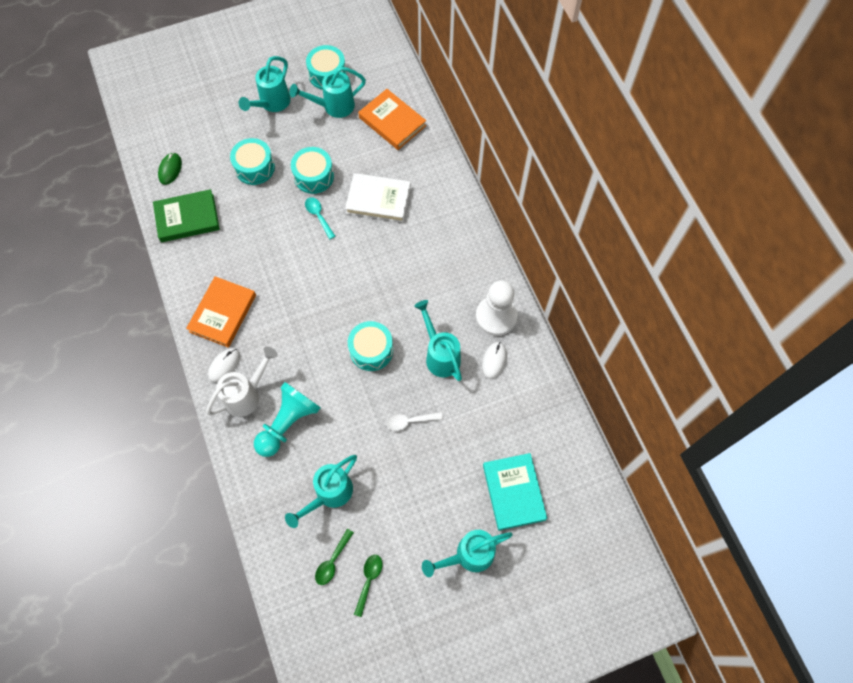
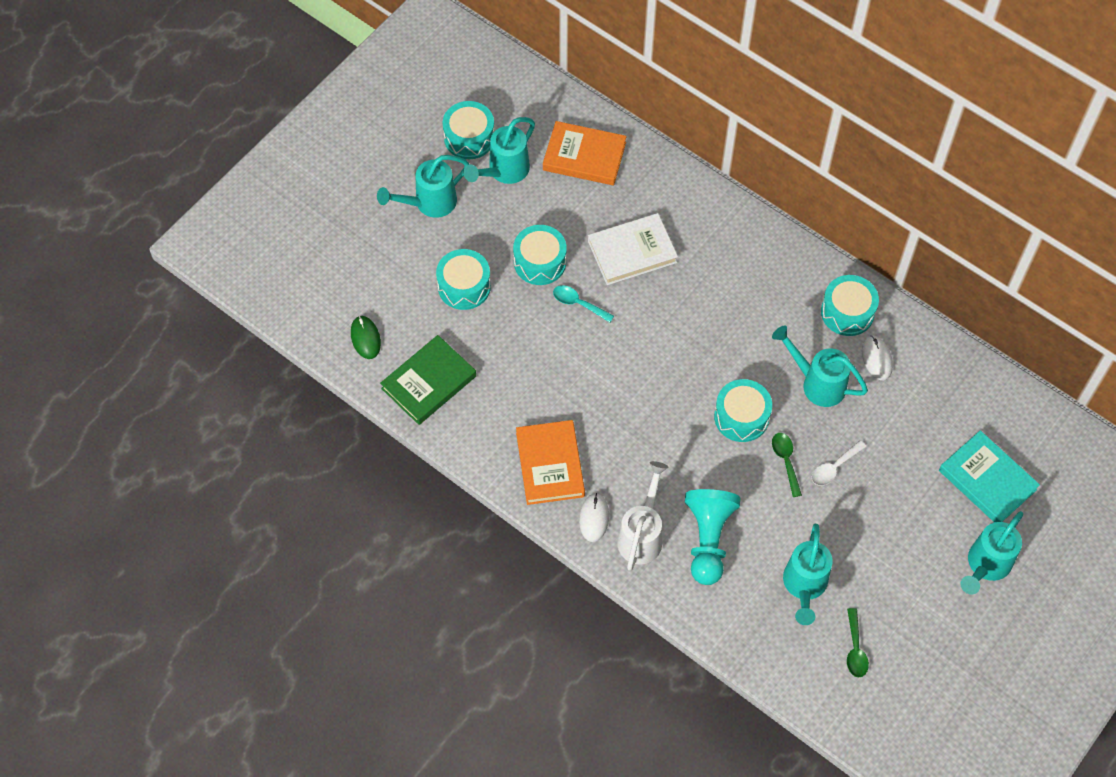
camera: 30 degrees left, 5 degrees down
(272, 104) = (429, 203): turquoise watering can -> turquoise watering can turned 60 degrees clockwise
(369, 580) = (905, 646): green spoon -> green spoon (785, 461)
(496, 316) = (847, 312): white pawn -> turquoise drum

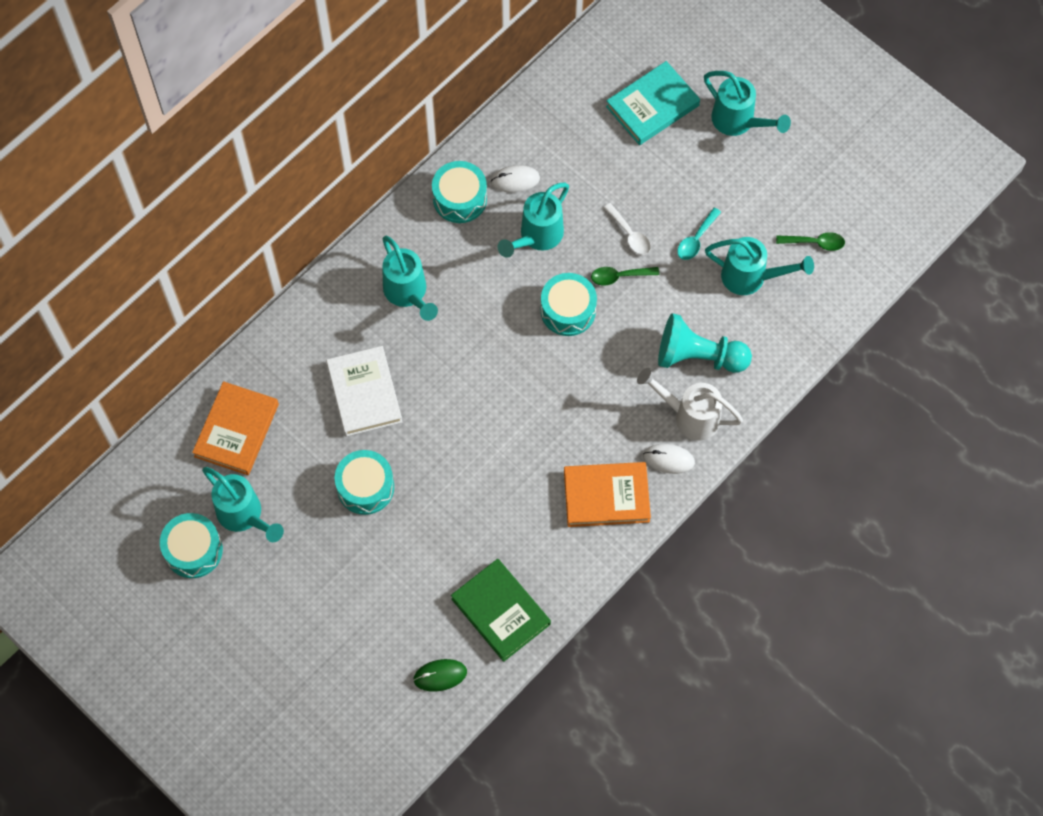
camera: 85 degrees left, 5 degrees up
(429, 203) = (275, 599): turquoise watering can -> turquoise watering can (408, 294)
(464, 286) = (386, 568): turquoise drum -> none
(578, 303) = (421, 452): turquoise spoon -> turquoise spoon (696, 239)

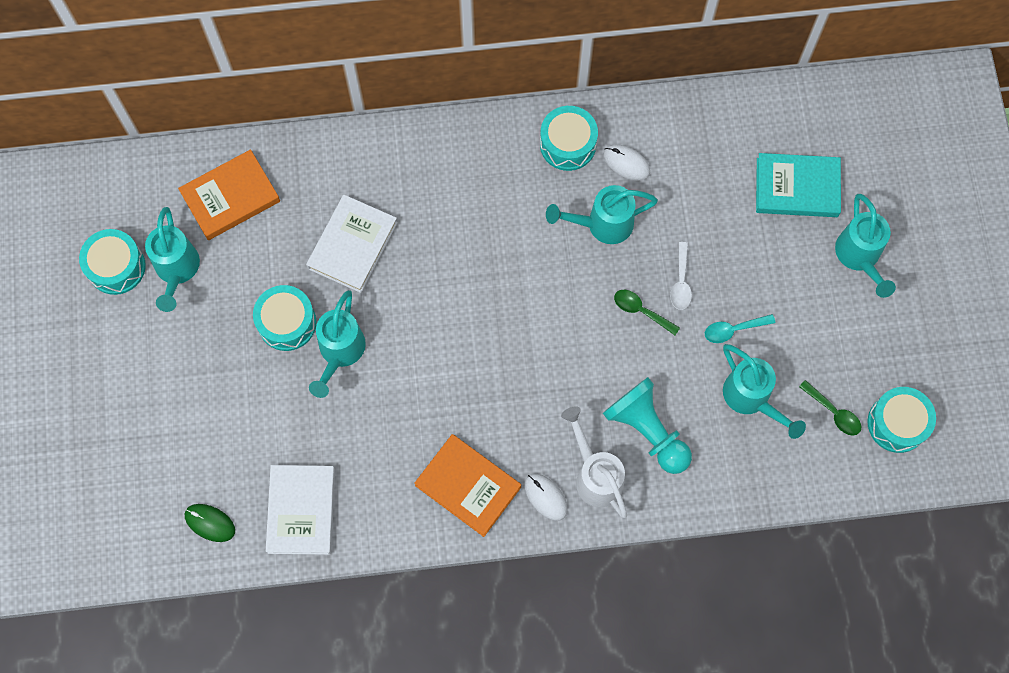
camera: 40 degrees right, 5 degrees up
(408, 294) = (457, 191): turquoise watering can -> turquoise watering can (339, 353)
(500, 611) = (301, 510): green book -> white book
(568, 310) = (573, 306): turquoise drum -> turquoise drum (897, 423)

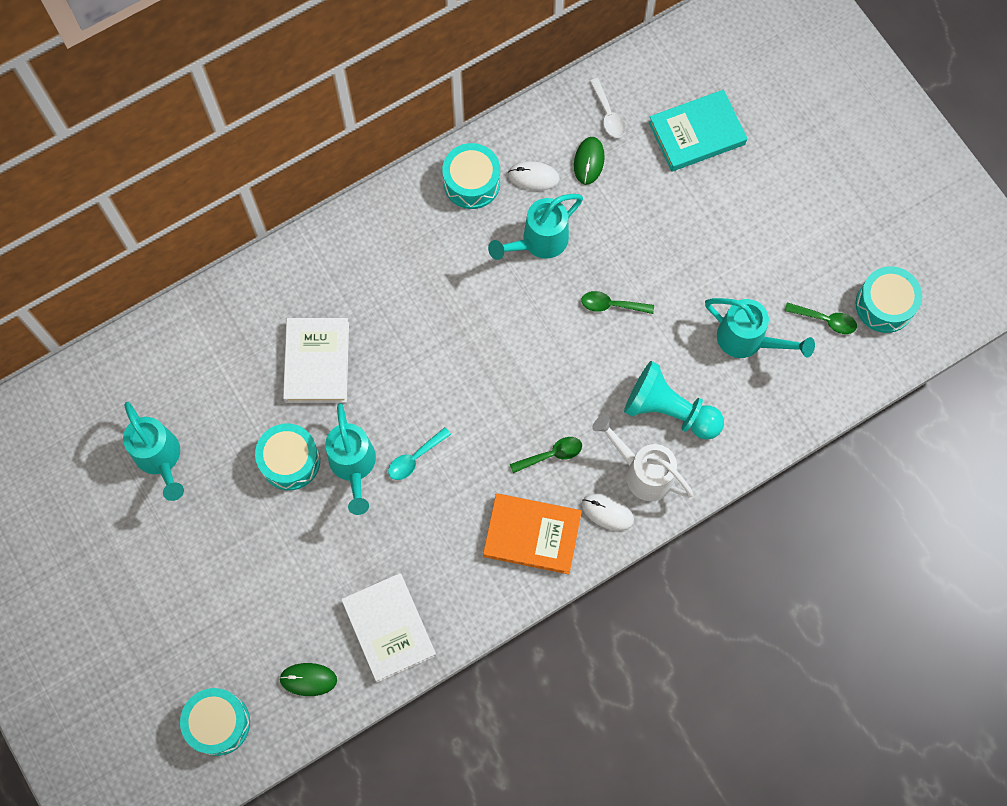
camera: 25 degrees left, 0 degrees up
(116, 267) = (100, 481): turquoise drum -> turquoise drum (218, 723)
(230, 197) = (178, 368): orange book -> none
(520, 422) = (551, 455): none -> green spoon
(681, 282) = (635, 263): white spoon -> white spoon (608, 114)
(684, 171) = (589, 161): none -> green mouse
(733, 330) = (702, 285): turquoise spoon -> turquoise spoon (415, 458)
(859, 258) = (781, 172): turquoise watering can -> none

